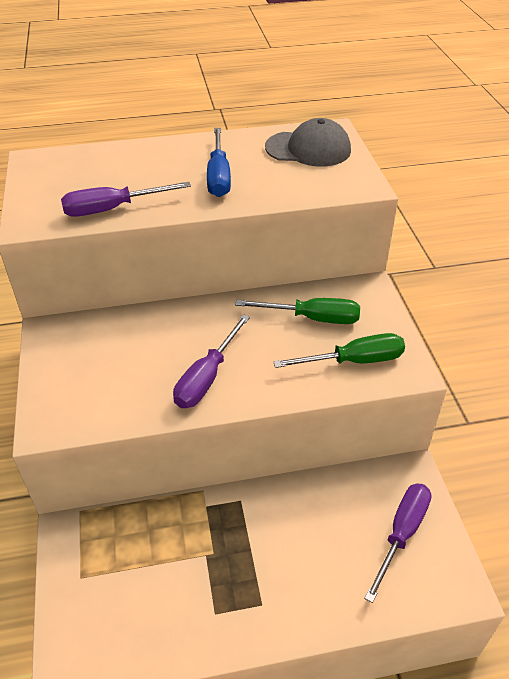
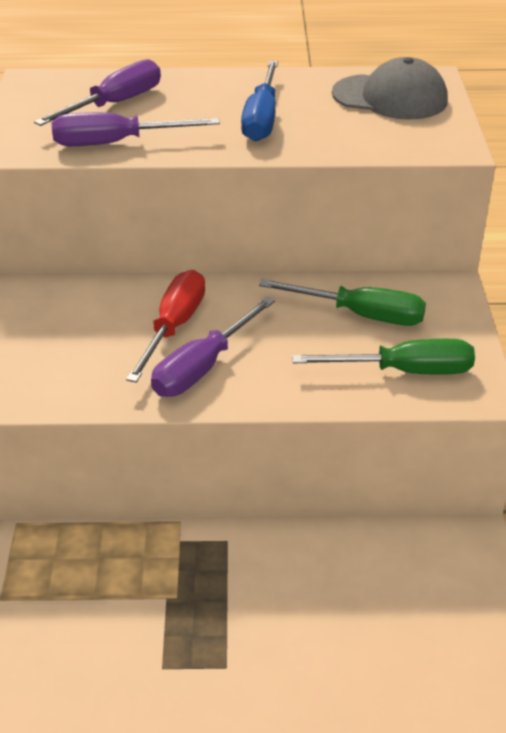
camera: 10 degrees right, 5 degrees down
(177, 346) = (173, 327): none -> red screwdriver
(401, 533) = (437, 612): purple screwdriver -> purple screwdriver (115, 104)

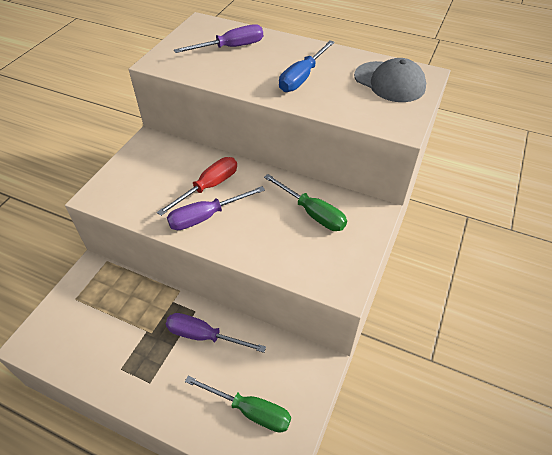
camera: 25 degrees right, 10 degrees up
(116, 143) = (212, 73): purple screwdriver -> purple screwdriver (204, 336)
(404, 371) = (311, 258): green screwdriver -> green screwdriver (250, 410)

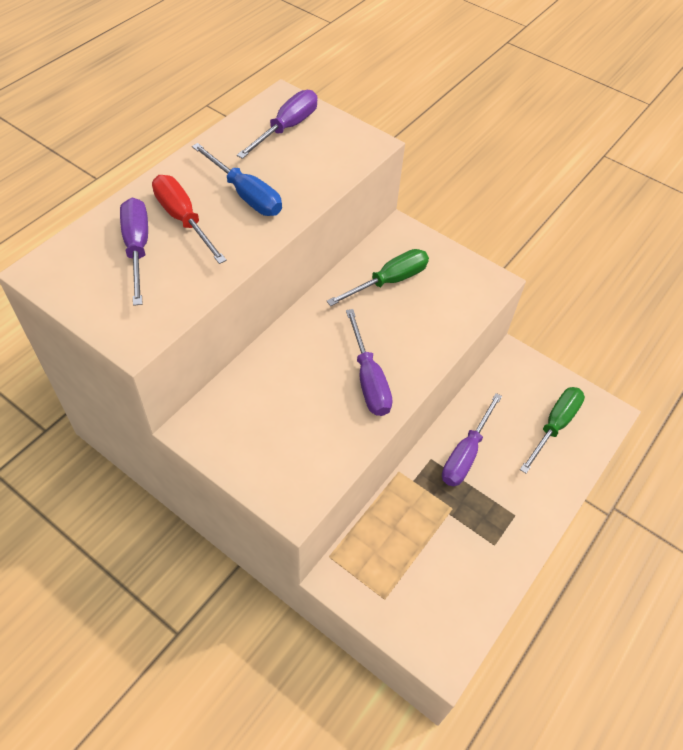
camera: 80 degrees left, 5 degrees up
(208, 187) = (317, 370): red screwdriver -> red screwdriver (183, 219)
(389, 82) = (287, 128): grey cap -> purple screwdriver

